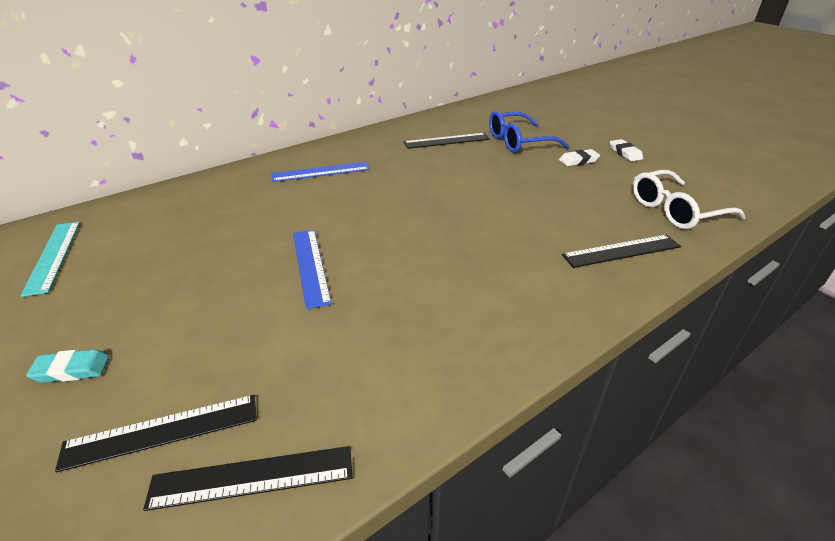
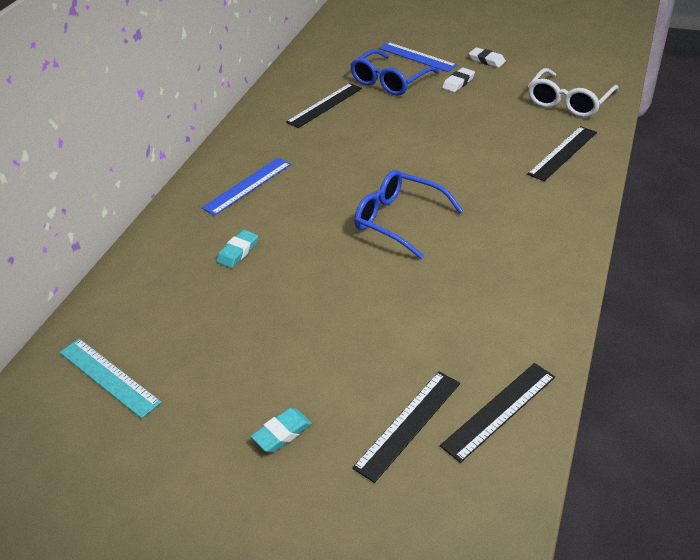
camera: 30 degrees left, 5 degrees up
(251, 212) = (238, 252): none -> turquoise eraser
(310, 266) = (356, 271): blue ruler -> blue ruler (417, 57)
(397, 242) = (399, 220): none -> blue glasses

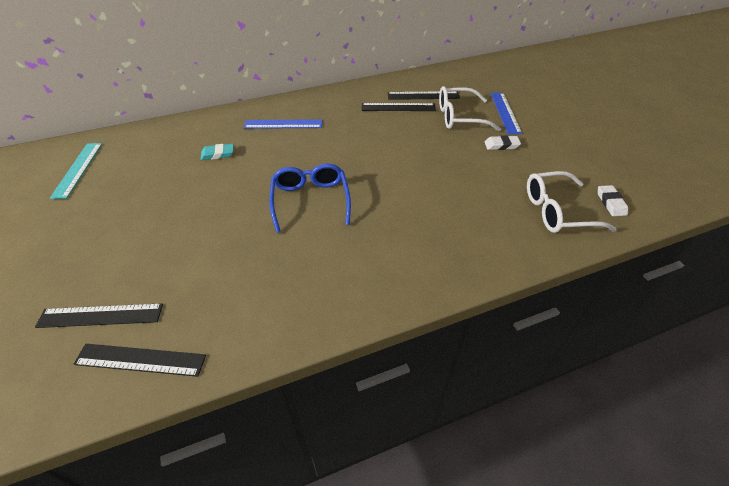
camera: 45 degrees right, 5 degrees up
(282, 433) = (63, 260): turquoise eraser -> none
(389, 81) = (459, 117): blue glasses -> white glasses
(487, 60) = (549, 143): white eraser -> white eraser (611, 203)
(563, 153) = (484, 242): black ruler -> black ruler (423, 96)

